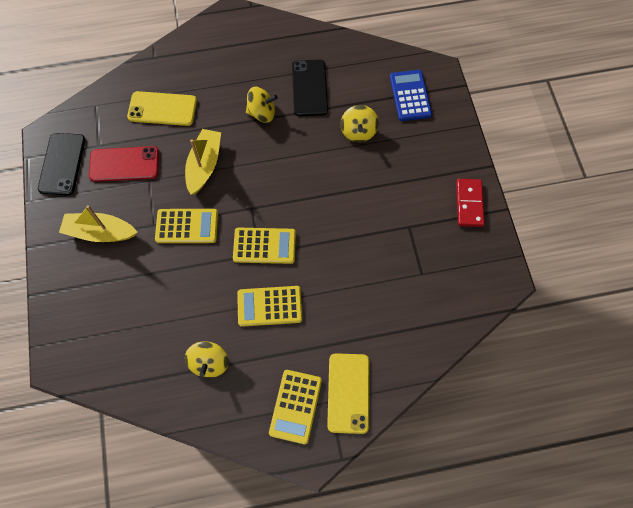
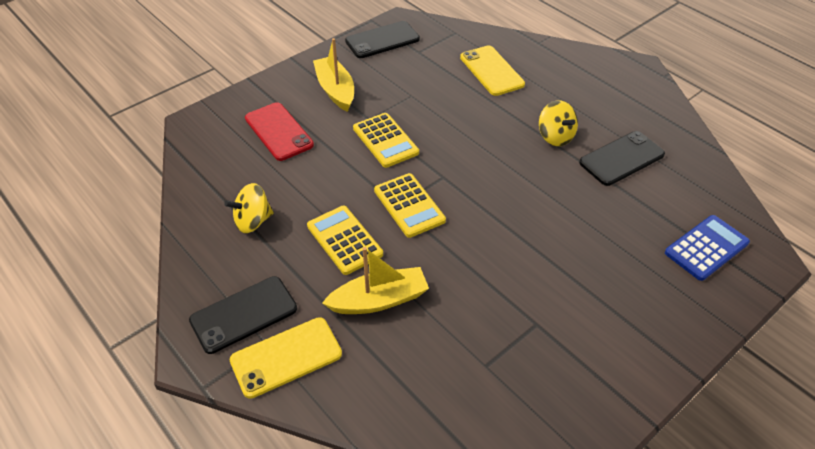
camera: 60 degrees right, 20 degrees down
(124, 164) = (414, 74): red phone -> red phone (278, 132)
(204, 165) = (459, 123): yellow boat -> yellow boat (379, 300)
(295, 406) = (243, 314): yellow calculator -> black phone
(358, 131) = (612, 222): yellow spinning top -> none
(469, 204) = (623, 376): red domino -> none

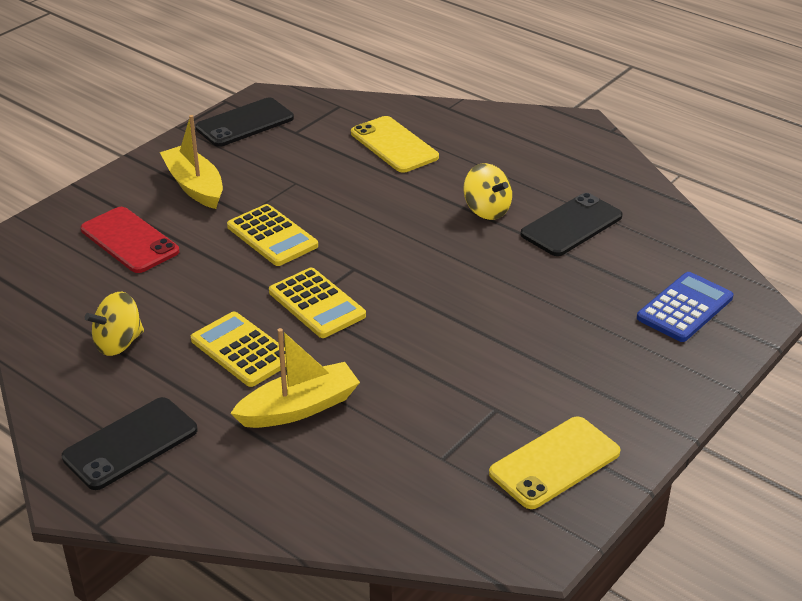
camera: 10 degrees left, 10 degrees down
(286, 357) = (195, 481): yellow phone -> yellow phone (554, 463)

